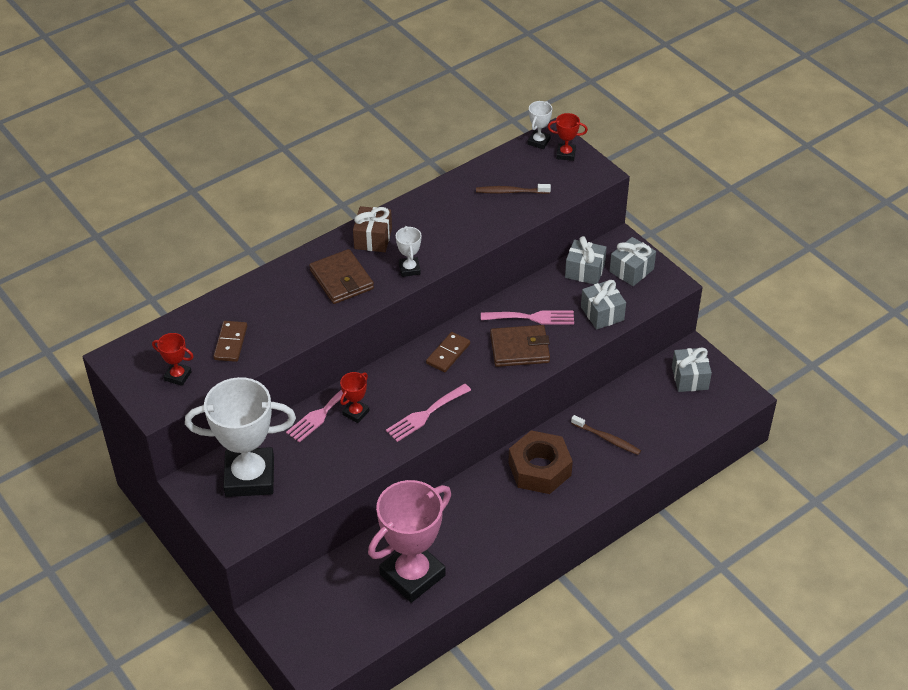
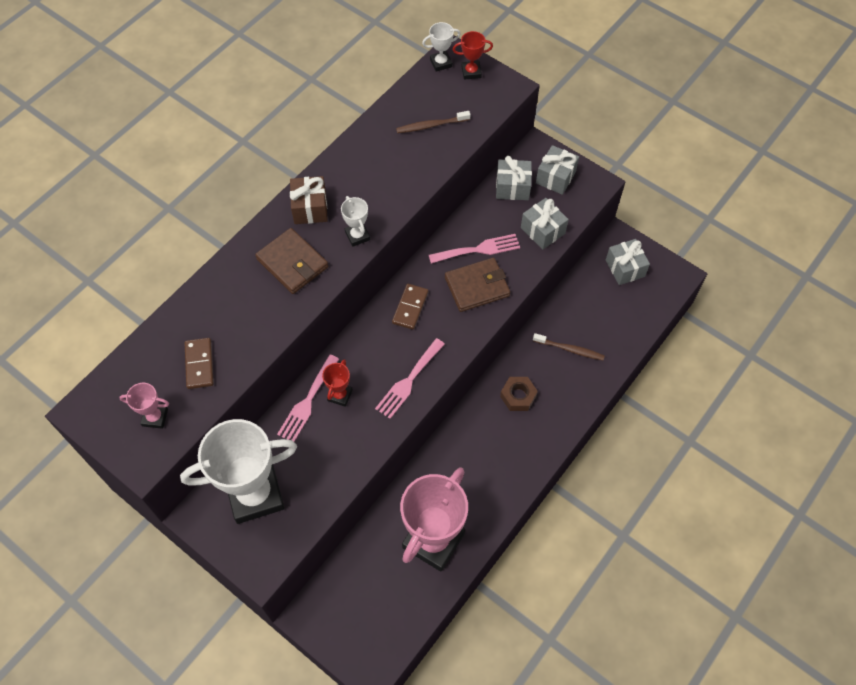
camera: 15 degrees left, 15 degrees up
(178, 376) = (155, 417): red trophy -> pink trophy
(538, 142) = (441, 63): white trophy -> white trophy turned 60 degrees clockwise
(539, 469) = (518, 396): brown nut -> brown nut, size x0.59

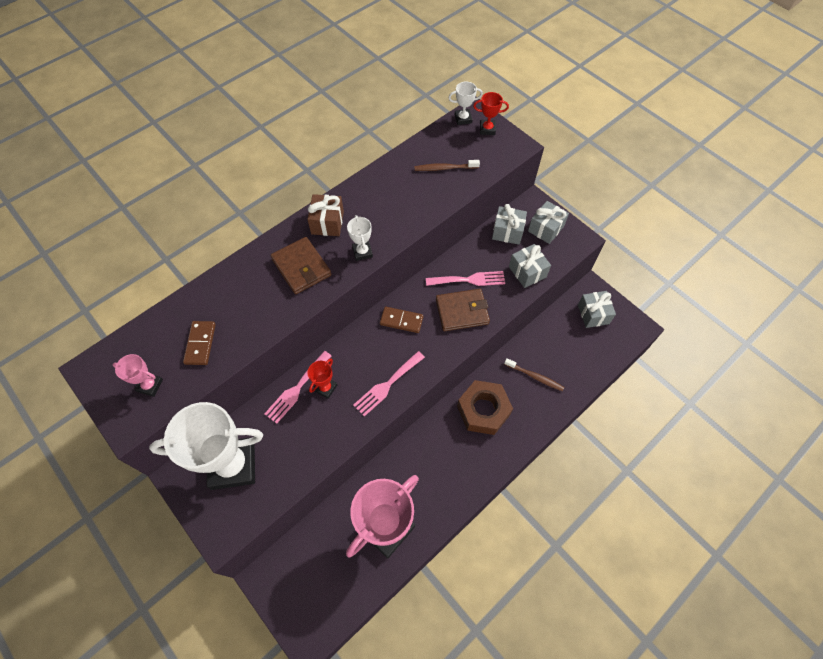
camera: 10 degrees right, 0 degrees up
(410, 307) = (401, 321): brown domino -> brown domino turned 75 degrees clockwise
(518, 396) = (483, 410): brown nut -> brown nut, size x1.70

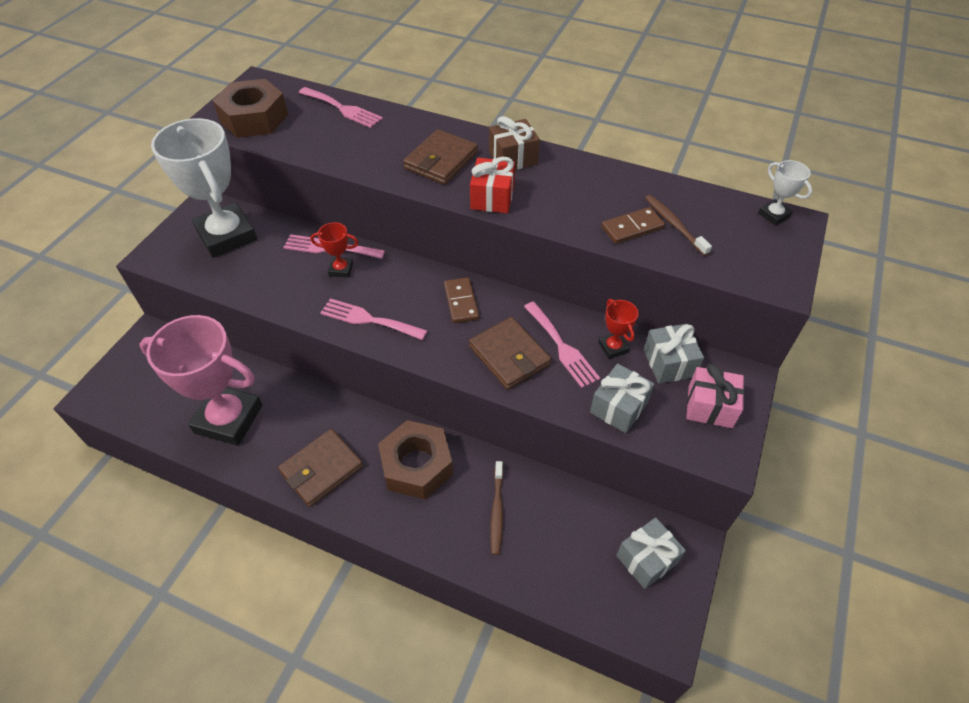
camera: 65 degrees right, 10 degrees down
(150, 385) = (254, 118): pink trophy -> brown nut
(186, 312) = (343, 109): none -> pink fork
(200, 344) = (312, 130): brown domino -> brown domino (632, 228)
(362, 252) = (492, 198): white trophy -> red gift
(460, 472) = (321, 469): none -> brown wallet
(487, 129) = (780, 244): red trophy -> red trophy (613, 347)
(545, 229) = (710, 407): grey gift -> pink gift

